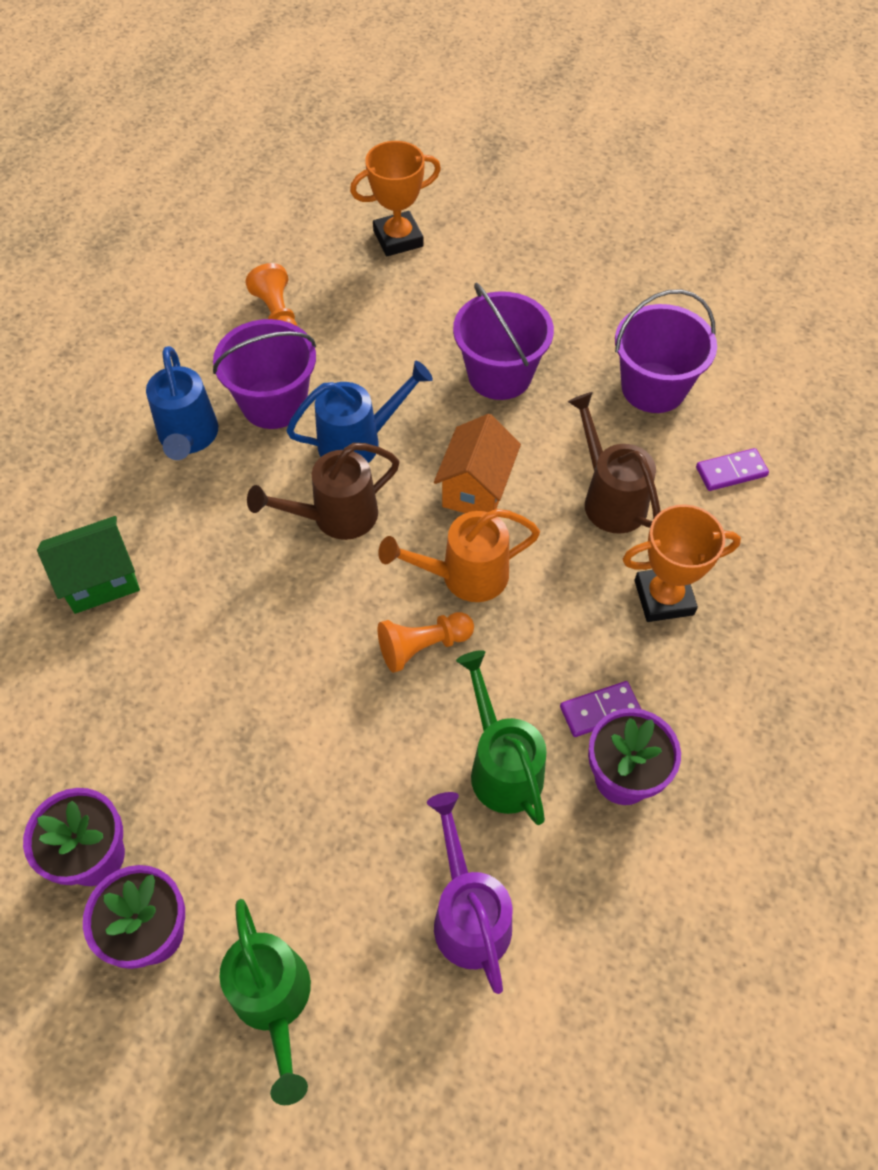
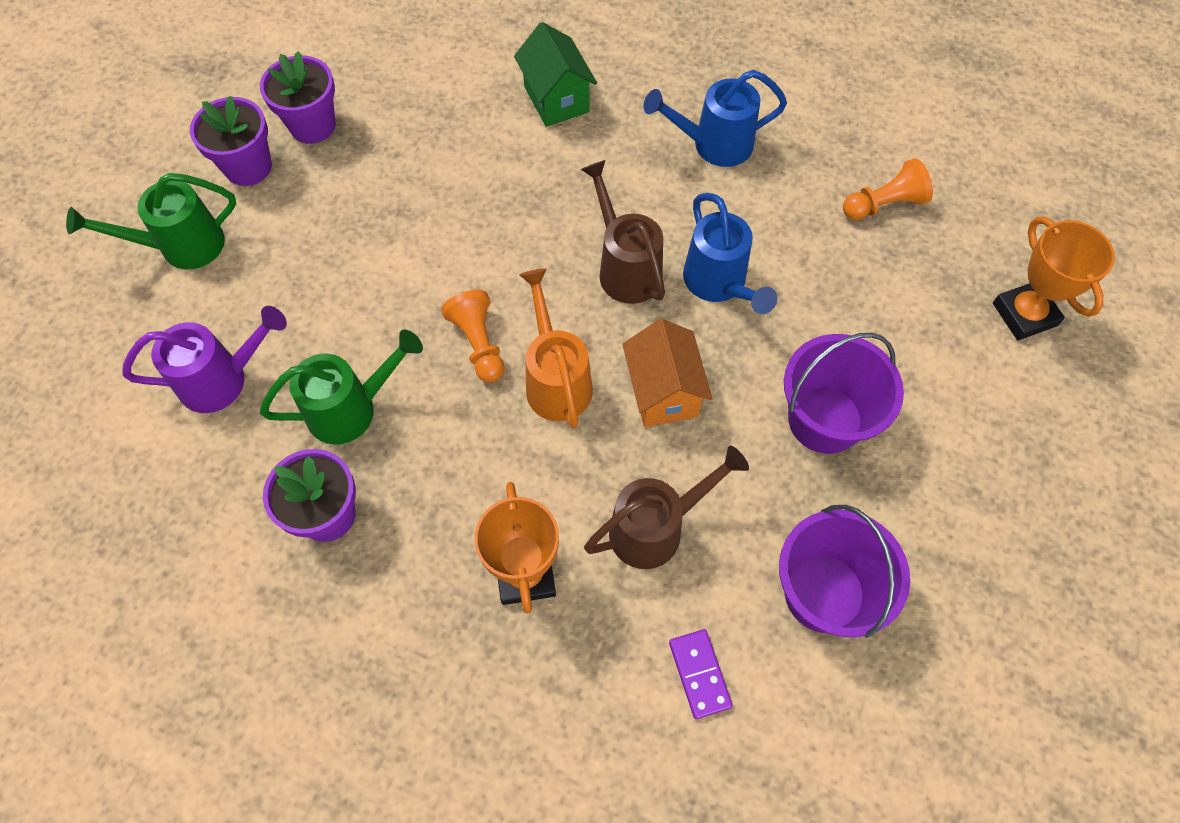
camera: 90 degrees right, 5 degrees up
(274, 403) = (763, 209): purple bucket -> none
(476, 489) = (663, 392): orange house -> orange house turned 60 degrees clockwise
(600, 710) = (399, 499): purple domino -> none

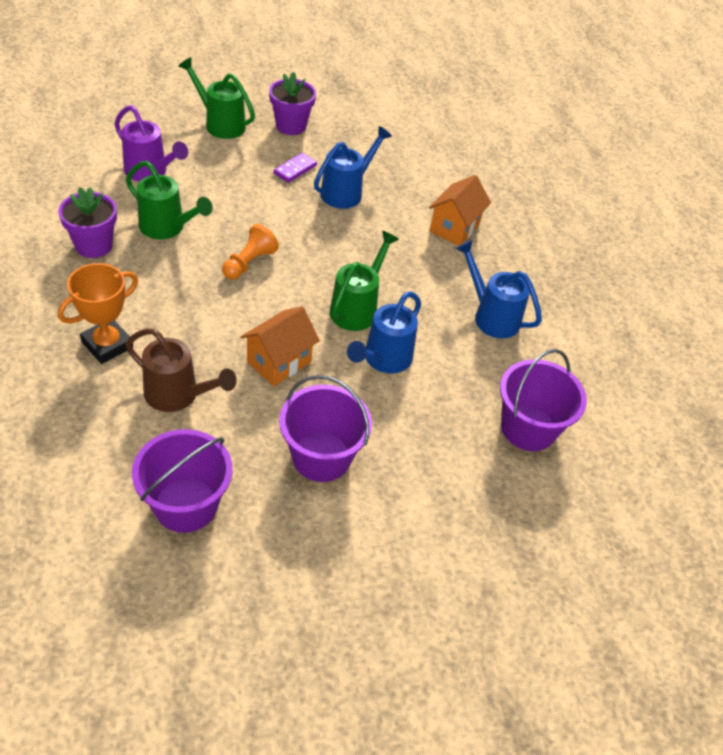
camera: 50 degrees right, 15 degrees down
(312, 125) = (340, 138): purple flower pot -> none
(420, 173) = (346, 192): none -> blue watering can
(556, 99) = (454, 228): green house -> orange house
(556, 380) = (250, 307): orange watering can -> none
(625, 268) = (357, 308): brown watering can -> green watering can
(699, 674) = (88, 457): purple domino -> purple domino (295, 169)
(884, 204) = (528, 428): orange pawn -> purple bucket
(1024, 314) = (506, 552): orange trophy -> none

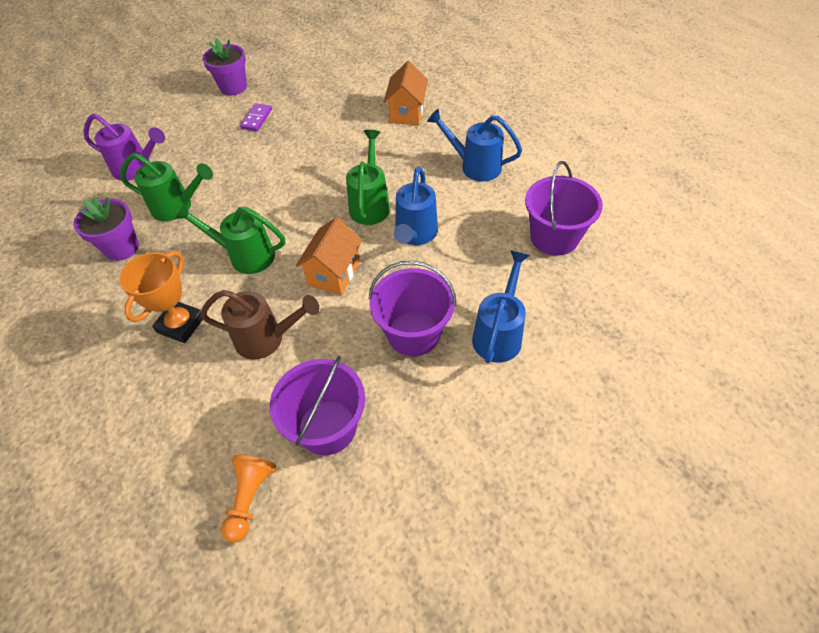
camera: 15 degrees left, 5 degrees up
(220, 124) = (175, 108): green watering can -> green watering can (245, 256)
(249, 263) = (263, 206): orange pawn -> orange pawn (250, 498)
(346, 192) = (307, 120): blue watering can -> blue watering can (499, 334)

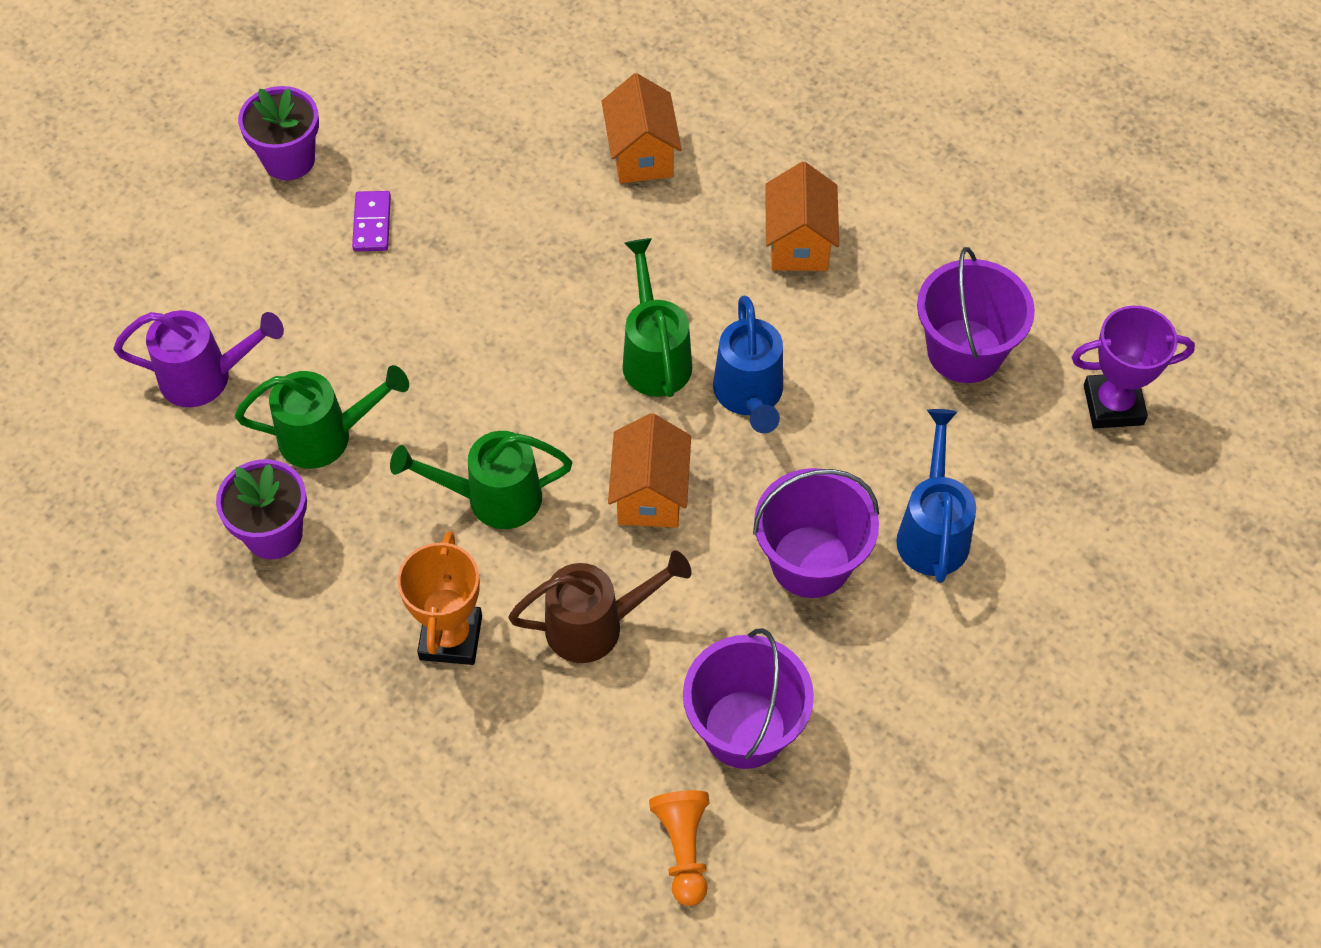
camera: 20 degrees left, 5 degrees up
(475, 166) = (799, 243): blue watering can -> orange house
(642, 286) = (1113, 405): none -> purple trophy

